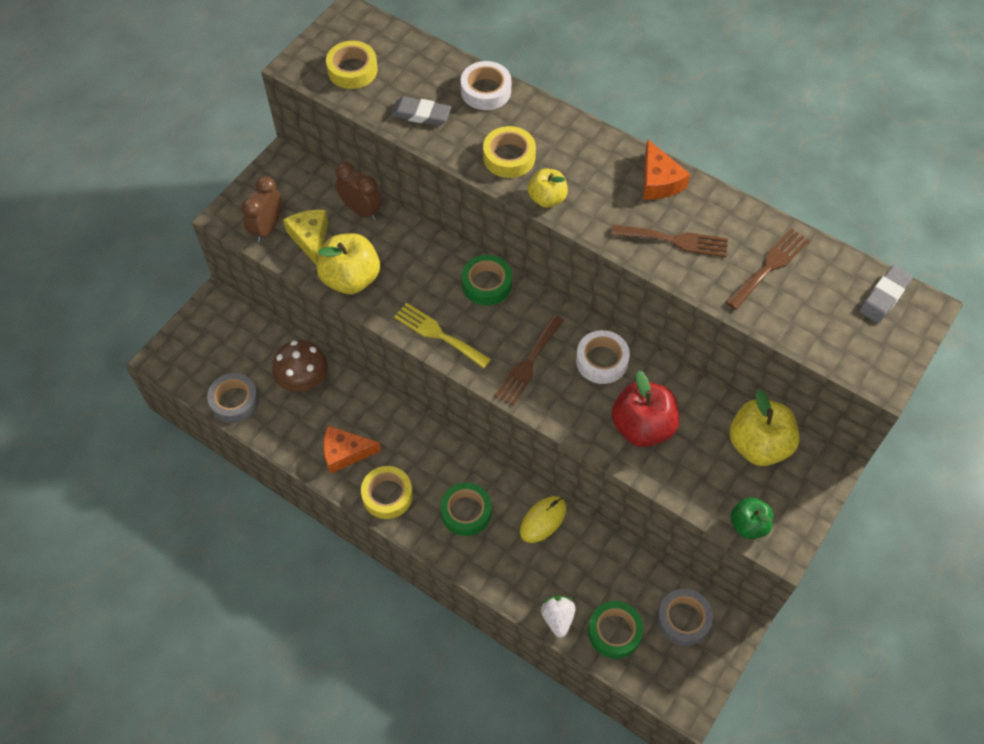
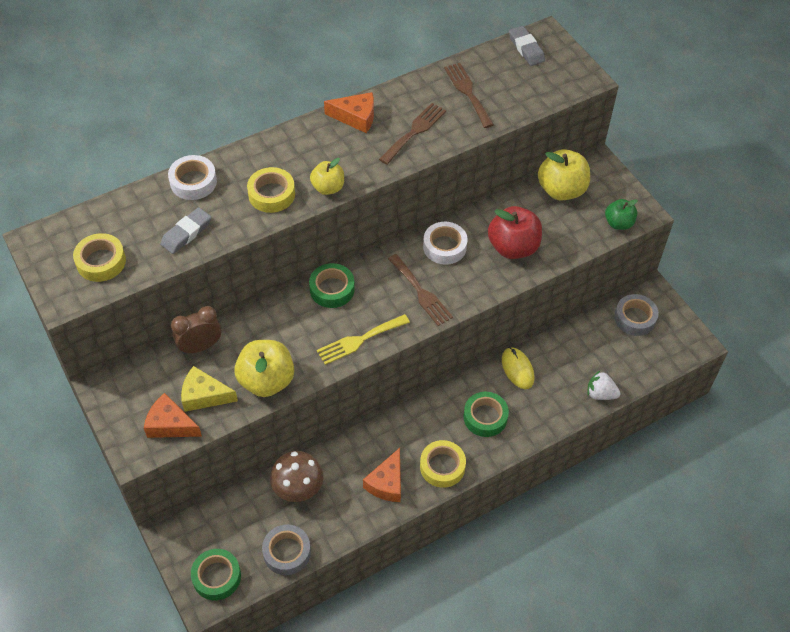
camera: 65 degrees left, 5 degrees down
(267, 228) = (170, 424): brown clock -> orange cheese
(614, 632) = (626, 363): green tape -> green tape (216, 577)

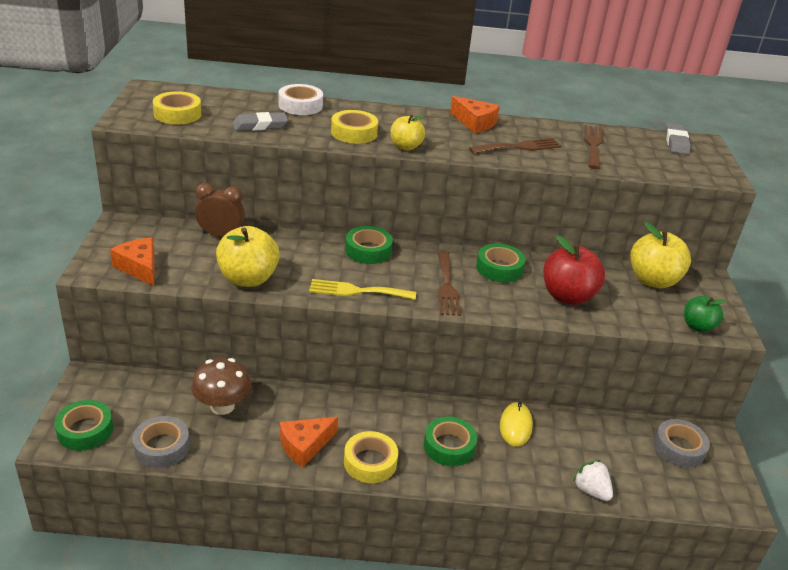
camera: 30 degrees right, 20 degrees down
(204, 395) = (187, 264): yellow cheese -> none
(444, 247) = (499, 268): white tape -> green tape

